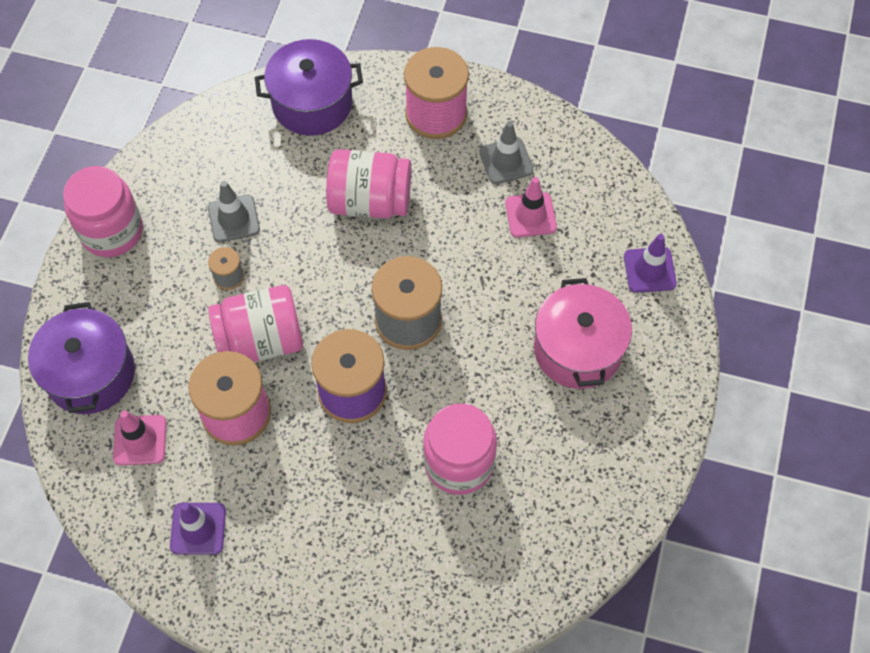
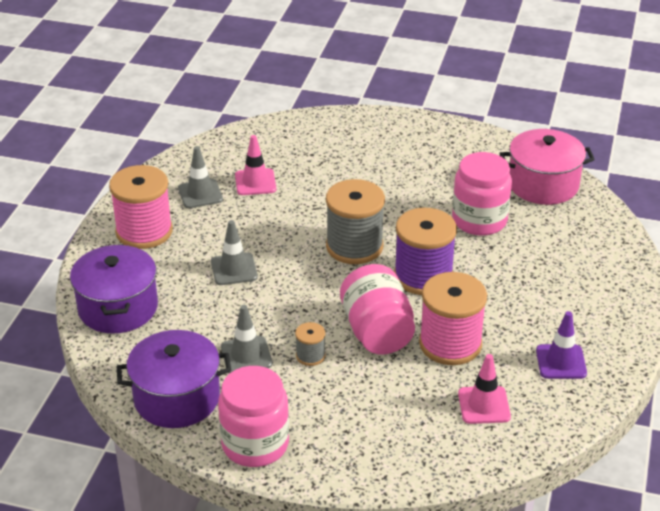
camera: 90 degrees left, 25 degrees down
(90, 374) = (418, 446): purple pot -> purple pot (177, 398)
(370, 201) = (234, 269): pink jar -> grey traffic cone
(577, 349) = (378, 163): pink pot -> pink pot (543, 184)
(649, 270) = (308, 128): purple traffic cone -> none

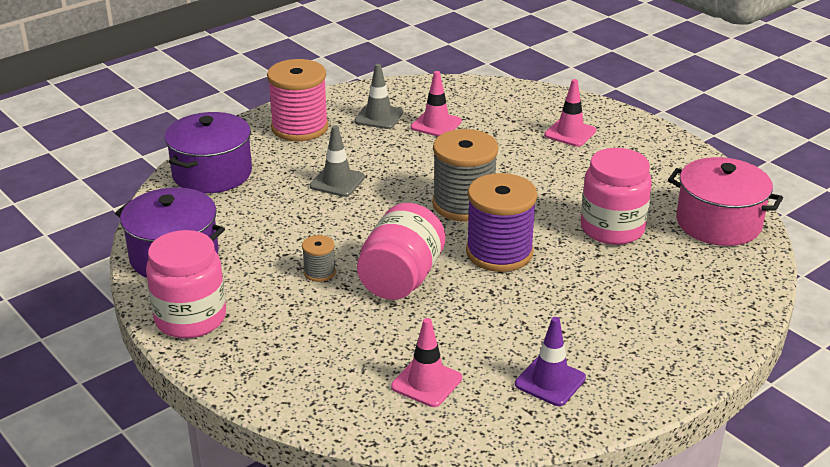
camera: 35 degrees right, 5 degrees down
(246, 355) = (267, 249): grey traffic cone -> none
(366, 149) = (570, 133): none -> pink traffic cone
(450, 344) = (457, 318): pink spool -> none

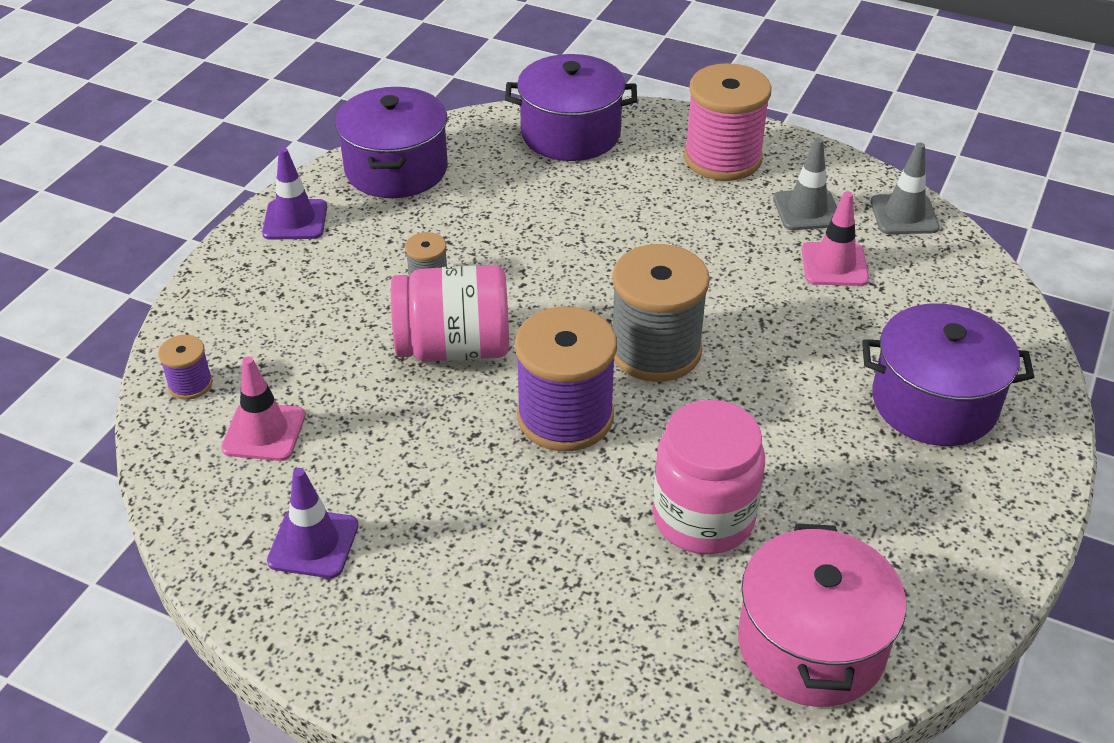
camera: 65 degrees right, 10 degrees up
(190, 318) = (295, 220): pink jar -> purple traffic cone
(337, 182) = (625, 228): grey traffic cone -> grey traffic cone (904, 215)
(347, 410) = (190, 384): none -> purple spool
(570, 133) = (934, 402): pink traffic cone -> purple pot

